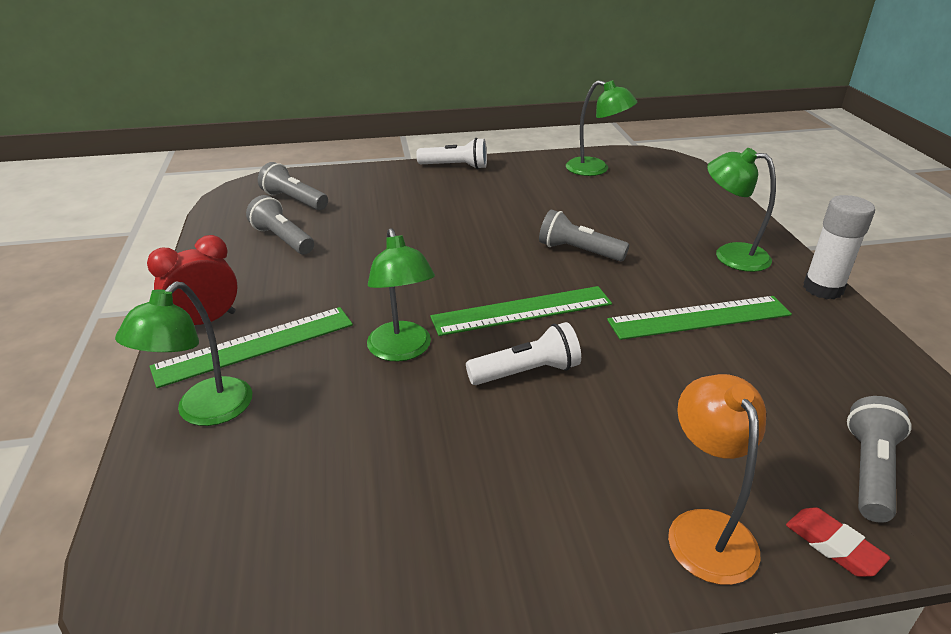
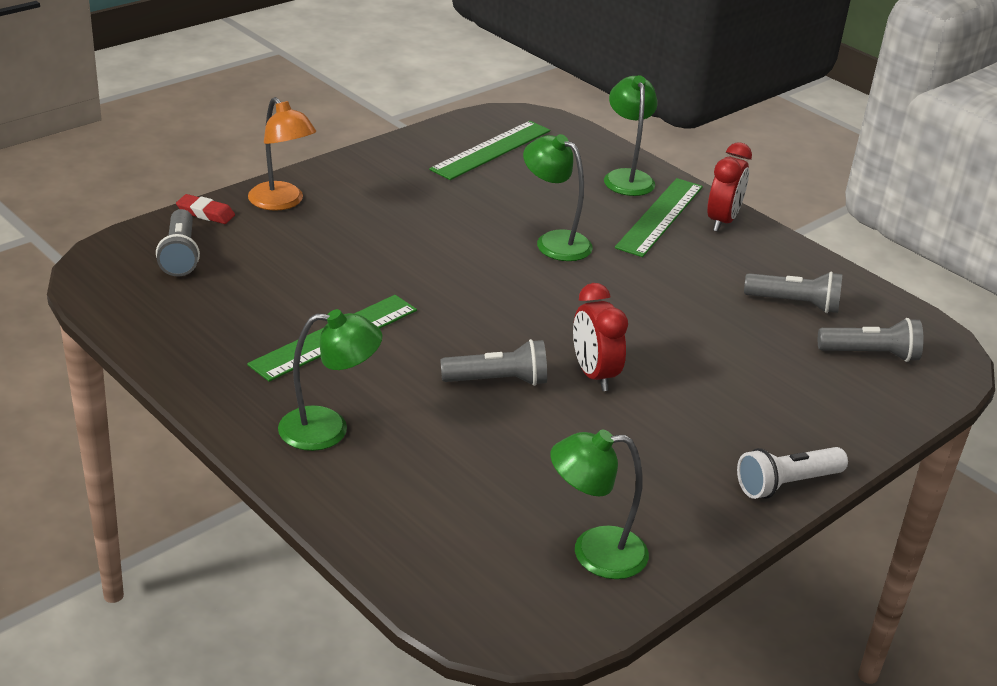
camera: 145 degrees right, 0 degrees up
(502, 237) = (593, 375): none -> red clock
(522, 310) = (496, 298): green ruler -> green ruler (491, 150)
(526, 372) = (449, 252): white flashlight -> none
(823, 288) = (215, 410): white glue stick -> none

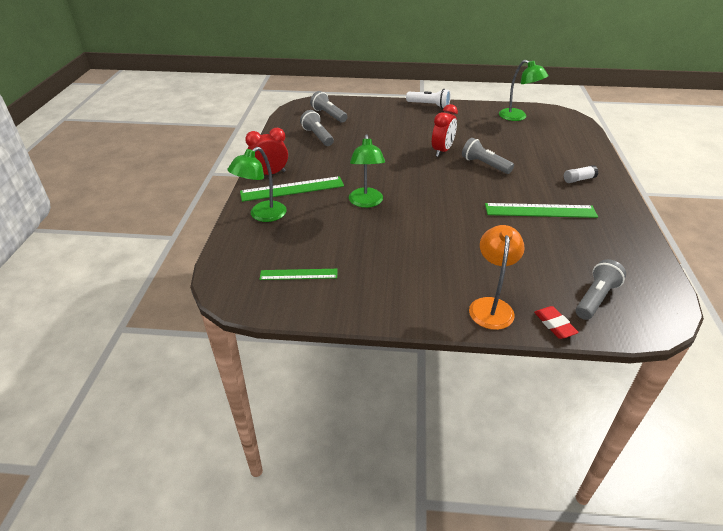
camera: 130 degrees left, 5 degrees up
(328, 429) = (578, 179): green lamp -> white glue stick
(491, 150) = (298, 274): green ruler -> green ruler, size x0.61

